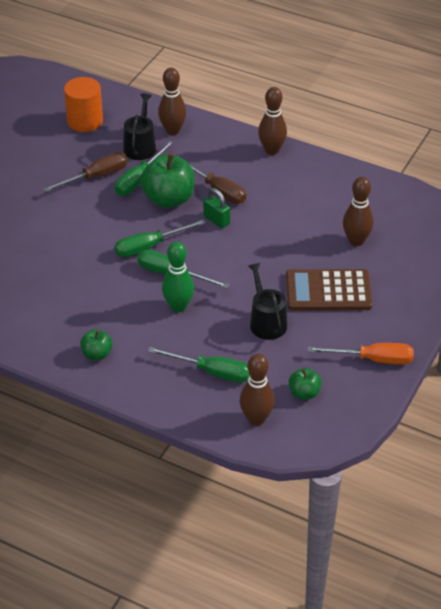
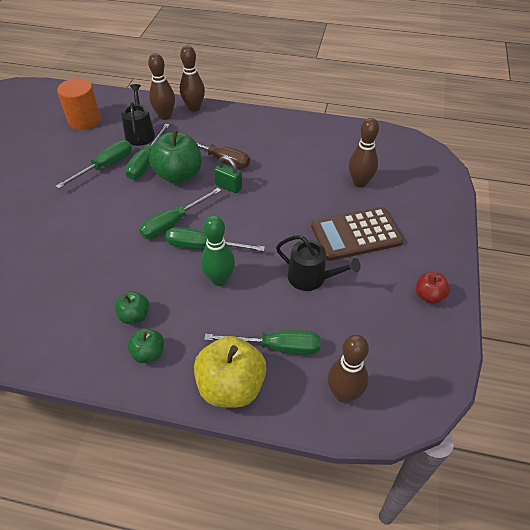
camera: 15 degrees left, 5 degrees up
(96, 176) = (105, 166): brown screwdriver -> green screwdriver
(161, 393) = (231, 386): none -> yellow apple
(266, 322) = (311, 277): black watering can -> black watering can turned 150 degrees clockwise
(272, 150) = (256, 118): brown bowling pin -> brown bowling pin (194, 108)
(304, 393) = (380, 350): green apple -> green apple (134, 316)
(373, 359) = (429, 296): orange screwdriver -> red apple

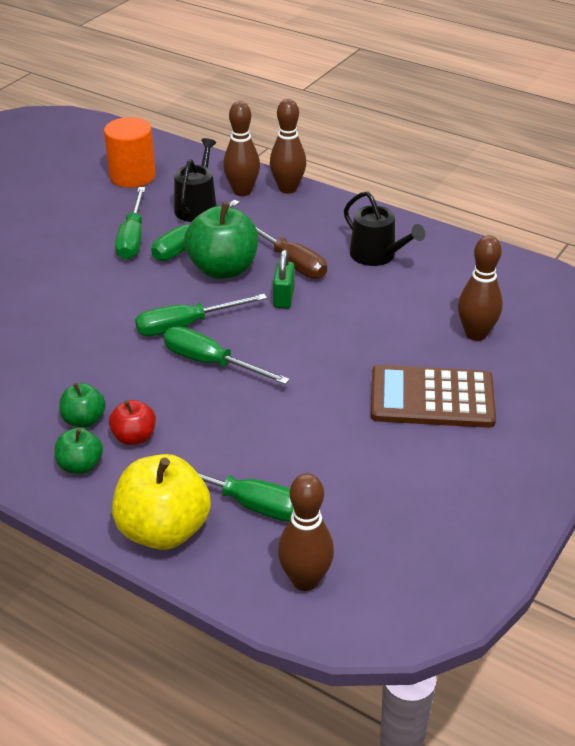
camera: 20 degrees right, 10 degrees down
(105, 166) = (132, 238): green screwdriver -> green screwdriver turned 120 degrees clockwise
(219, 279) = (212, 406): green bowling pin -> none
(228, 186) = (283, 298): green padlock -> green padlock turned 45 degrees clockwise
(311, 277) = (337, 435): black watering can -> black watering can (377, 255)
(429, 296) = (494, 500): red apple -> red apple (134, 437)

